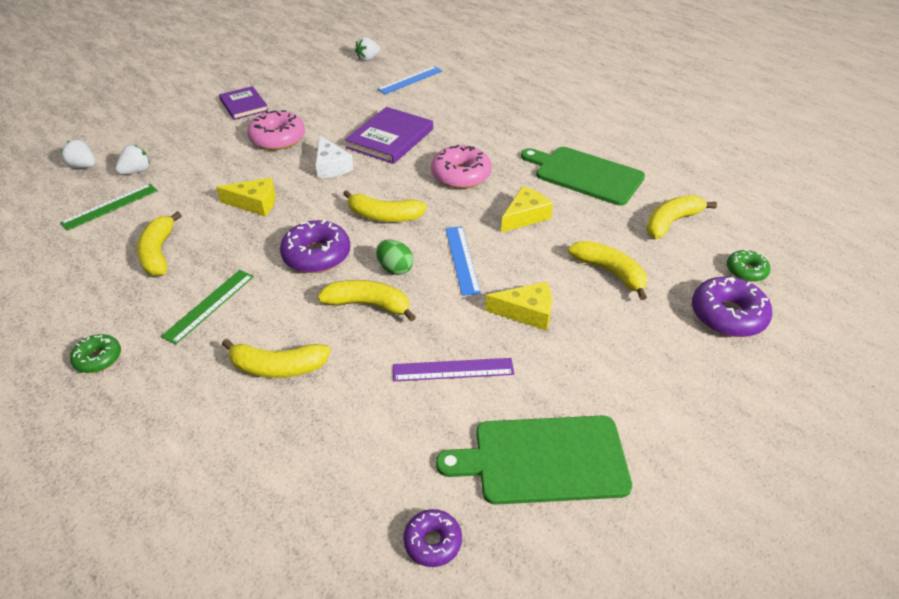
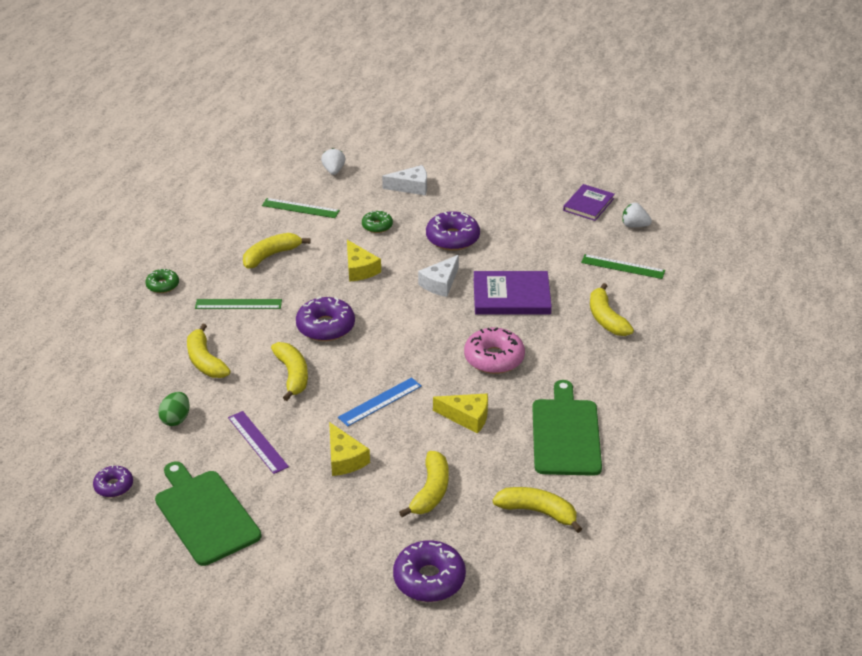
camera: 60 degrees right, 5 degrees down
(136, 171) = (348, 196): white strawberry -> none
(175, 133) = (411, 187): none -> white cheese
(244, 105) = (483, 197): purple book -> purple book (588, 204)
(278, 138) = (452, 238): pink donut -> purple donut
(384, 216) = (399, 339): yellow banana -> yellow banana (606, 319)
(395, 268) = (341, 371): green egg -> green egg (176, 419)
(410, 80) = (623, 266): blue ruler -> green ruler
(746, 271) = (503, 579): green donut -> green donut (377, 226)

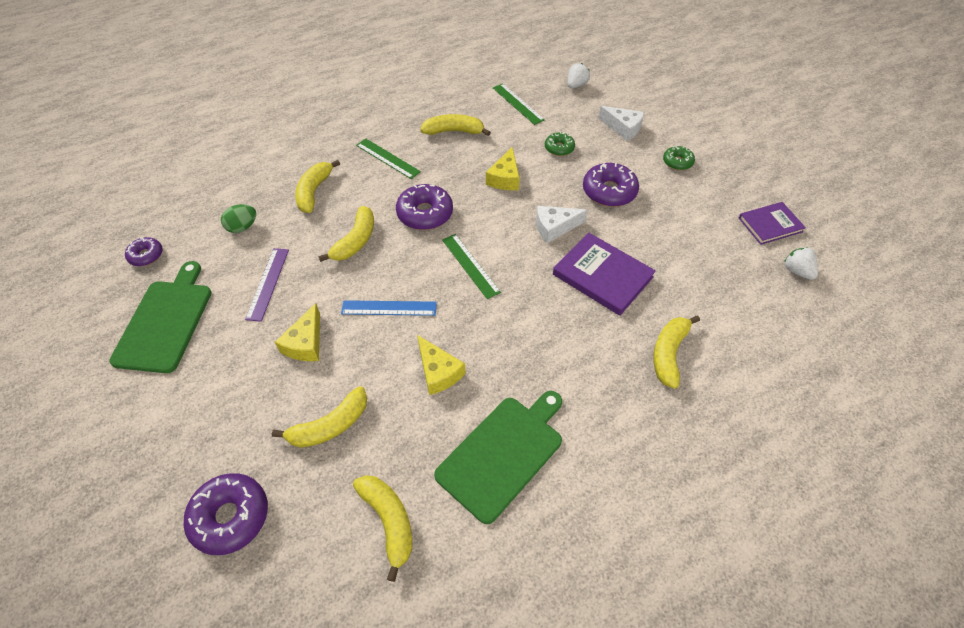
camera: 40 degrees right, 15 degrees up
(163, 285) = (357, 115): green donut -> green donut (677, 162)
(494, 358) = (523, 328): pink donut -> none
(623, 266) = (741, 308): green ruler -> green ruler (470, 265)

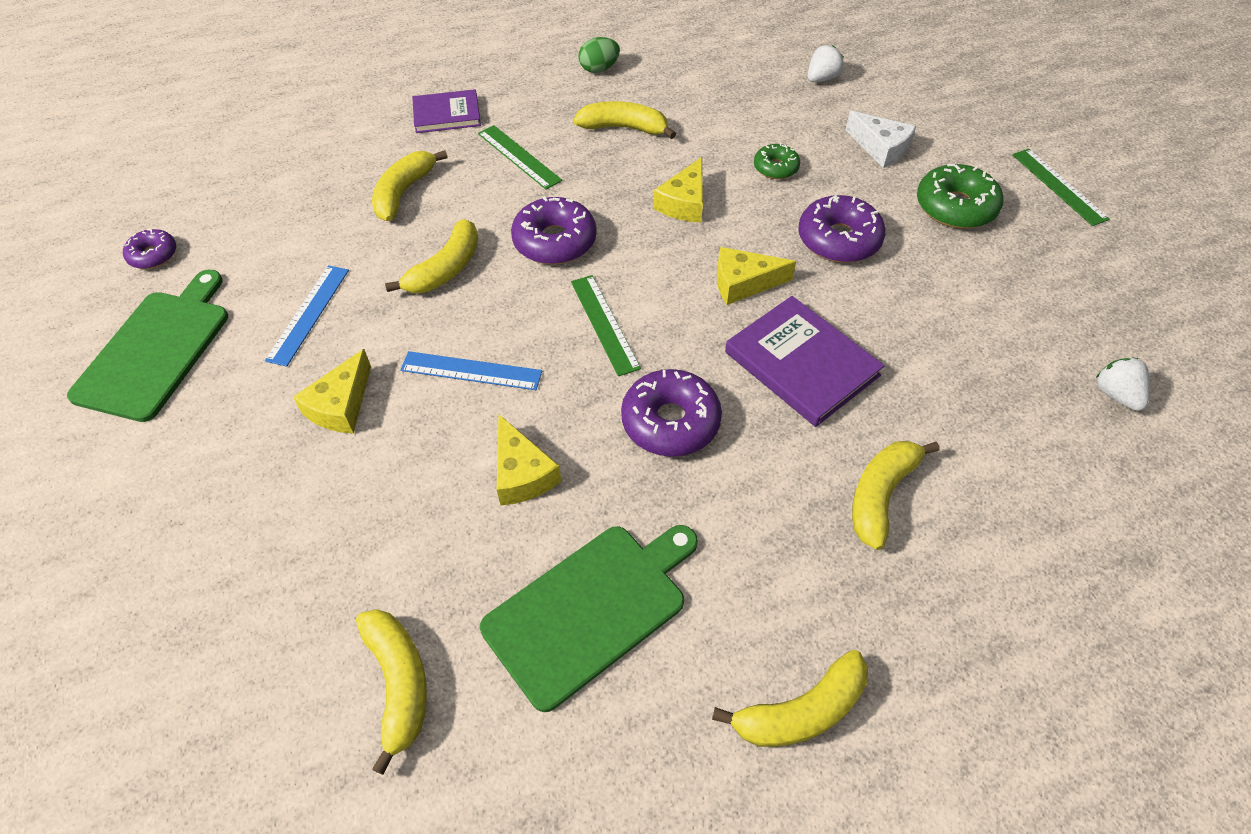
camera: 10 degrees right, 0 degrees up
(230, 517) = (176, 639): purple donut -> purple donut (670, 422)
(242, 227) = (292, 231): green egg -> green egg (599, 69)
(268, 283) = (308, 314): purple ruler -> blue ruler
(330, 426) = (347, 530): yellow banana -> yellow banana (801, 712)
(518, 104) = (727, 97): green ruler -> green ruler (1059, 186)
(554, 227) = (743, 283): white cheese -> yellow cheese
(677, 162) = (955, 207): green donut -> green donut, size x1.72
(770, 225) = (1085, 318): purple book -> purple book (447, 114)

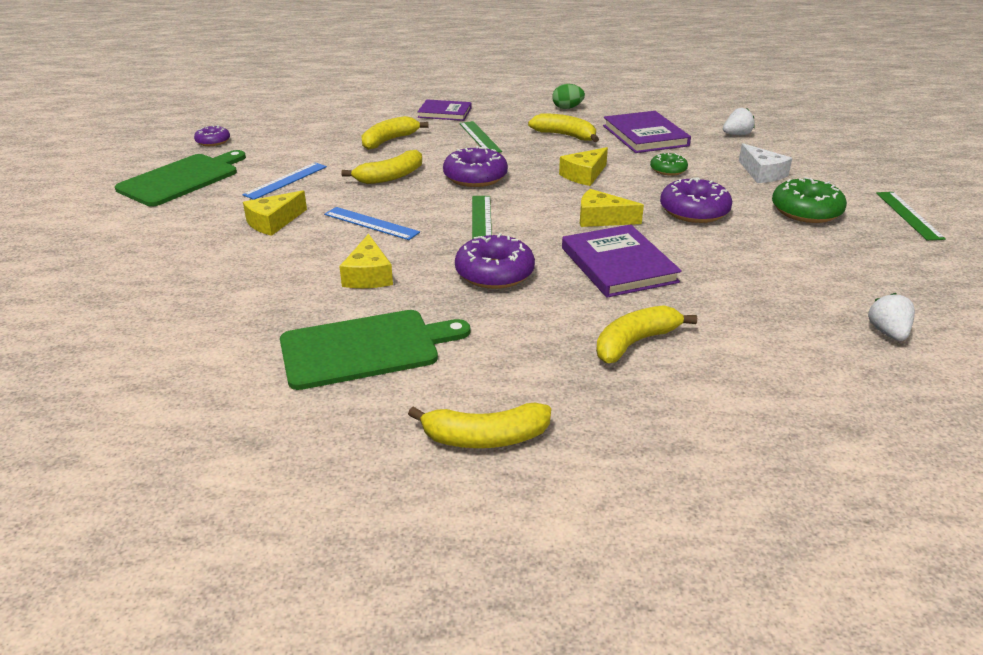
camera: 20 degrees right, 20 degrees down
(399, 683) = (207, 351): yellow banana -> none
(719, 105) = (645, 136): none -> purple book

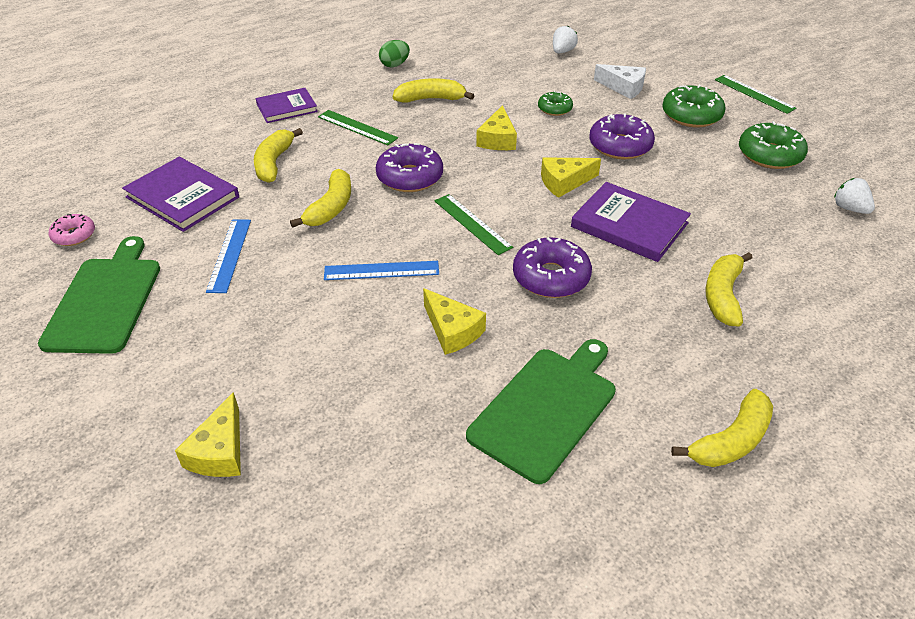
camera: 35 degrees left, 10 degrees up
(213, 141) = (74, 235): purple donut -> pink donut
(273, 222) = (284, 311): yellow cheese -> yellow cheese (220, 451)
(645, 136) = (496, 76): purple book -> purple book (183, 197)
(852, 264) = (769, 155): none -> green donut

